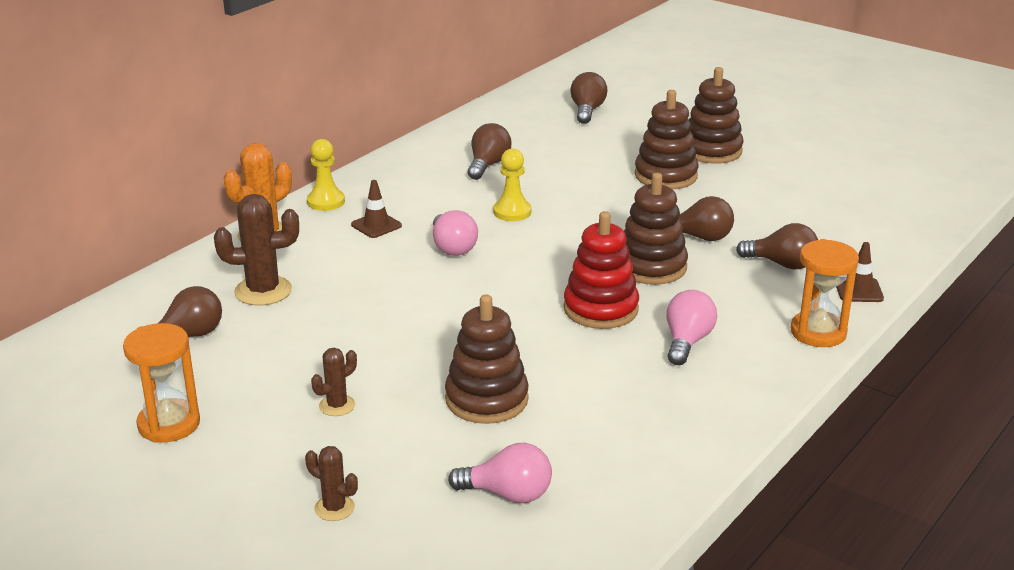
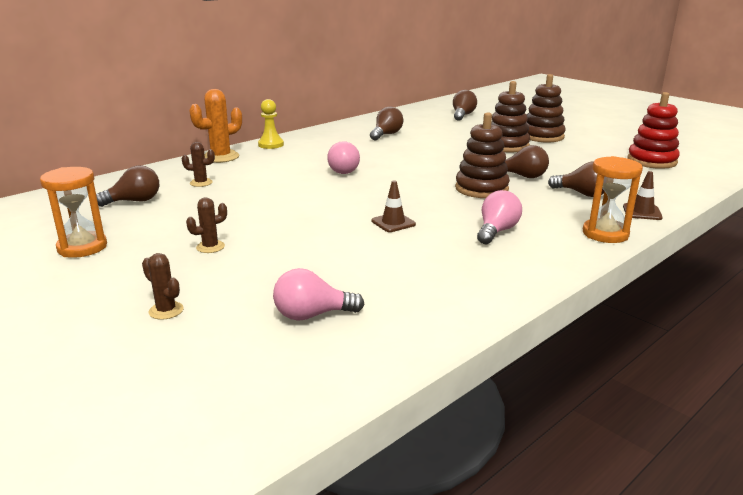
camera: 10 degrees right, 5 degrees down
(263, 291) = (201, 183): brown cactus -> brown cactus, size x0.56
(376, 225) = (297, 157): brown traffic cone -> brown traffic cone (393, 223)
(486, 399) = (325, 252): brown stacking toy -> none
(508, 494) = (312, 315): pink light bulb -> pink light bulb turned 150 degrees clockwise
(512, 212) = (392, 156): yellow pawn -> none
(600, 309) = (435, 208): red stacking toy -> red stacking toy (652, 161)

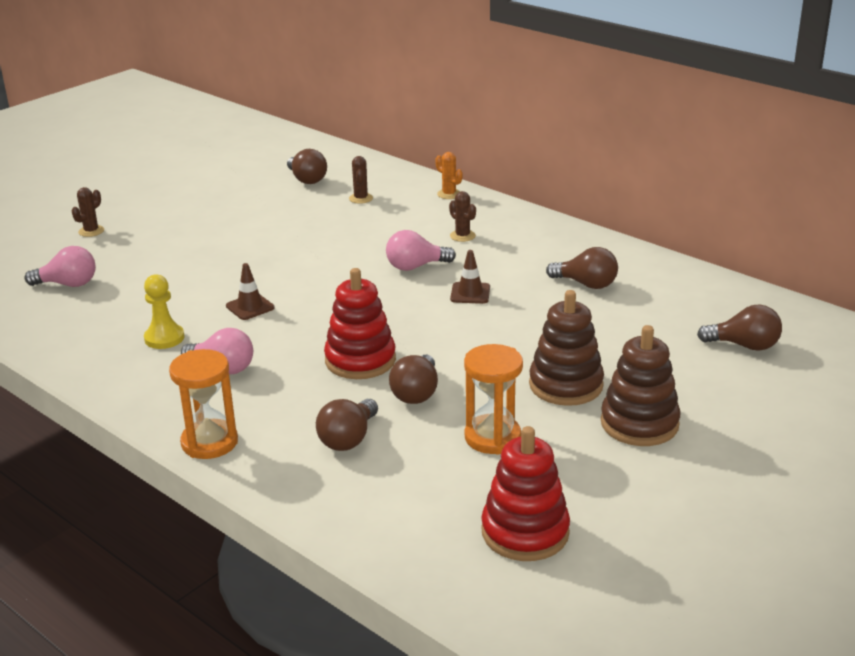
camera: 85 degrees right, 5 degrees up
(82, 247) = (205, 182): orange hourglass -> orange hourglass (492, 437)
(210, 247) = (200, 228): brown cactus -> brown cactus (462, 236)
(221, 157) = (449, 194): orange cactus -> orange cactus, size x0.56
(271, 144) = (507, 214): yellow pawn -> yellow pawn (164, 338)
(312, 315) = (68, 284): pink light bulb -> pink light bulb turned 105 degrees clockwise
(481, 189) = (360, 360): brown stacking toy -> red stacking toy
(642, 212) = (280, 482): brown traffic cone -> brown traffic cone (470, 293)

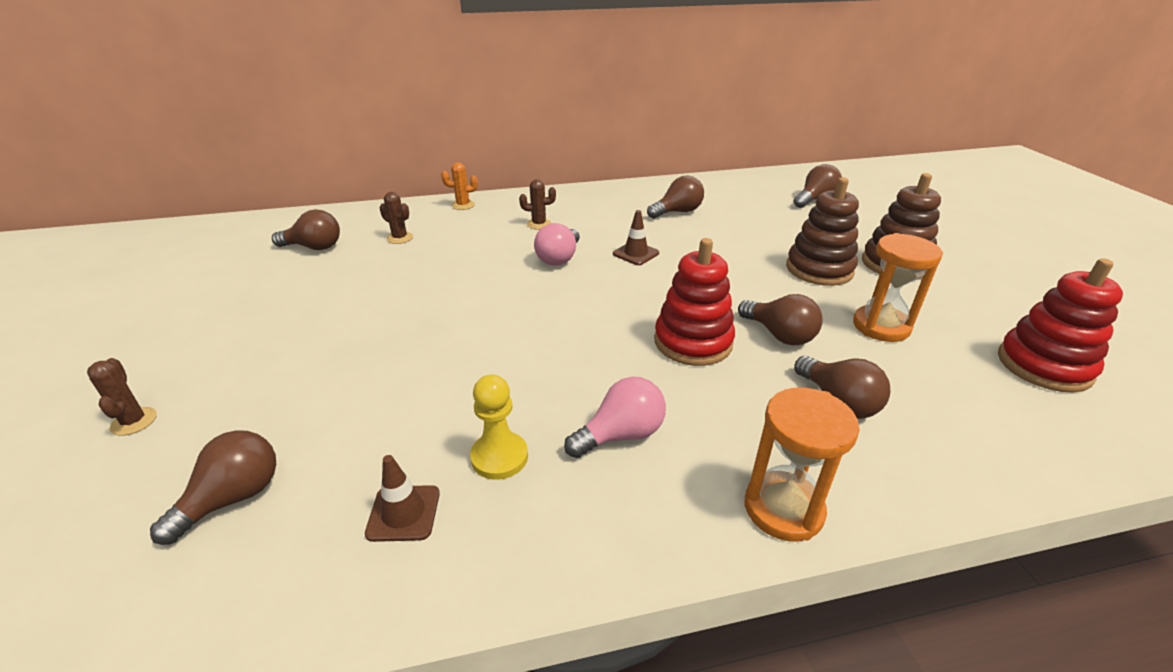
camera: 55 degrees left, 5 degrees up
(68, 284) = (233, 498): pink light bulb -> brown light bulb
(250, 307) = (510, 367): brown traffic cone -> brown traffic cone (403, 513)

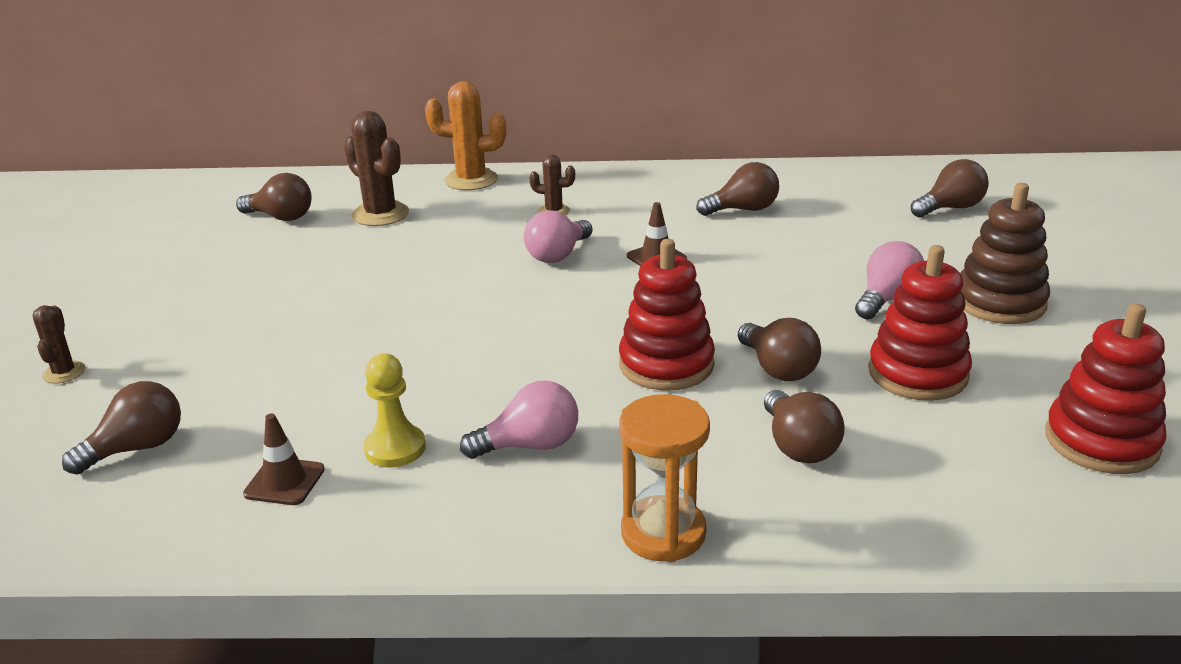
camera: 15 degrees right, 5 degrees down
(400, 238) = (380, 214): brown cactus -> brown cactus, size x1.80
(463, 205) = (471, 180): orange cactus -> orange cactus, size x1.80
(819, 269) = (887, 299): brown stacking toy -> pink light bulb
(881, 326) = (917, 374): orange hourglass -> red stacking toy

